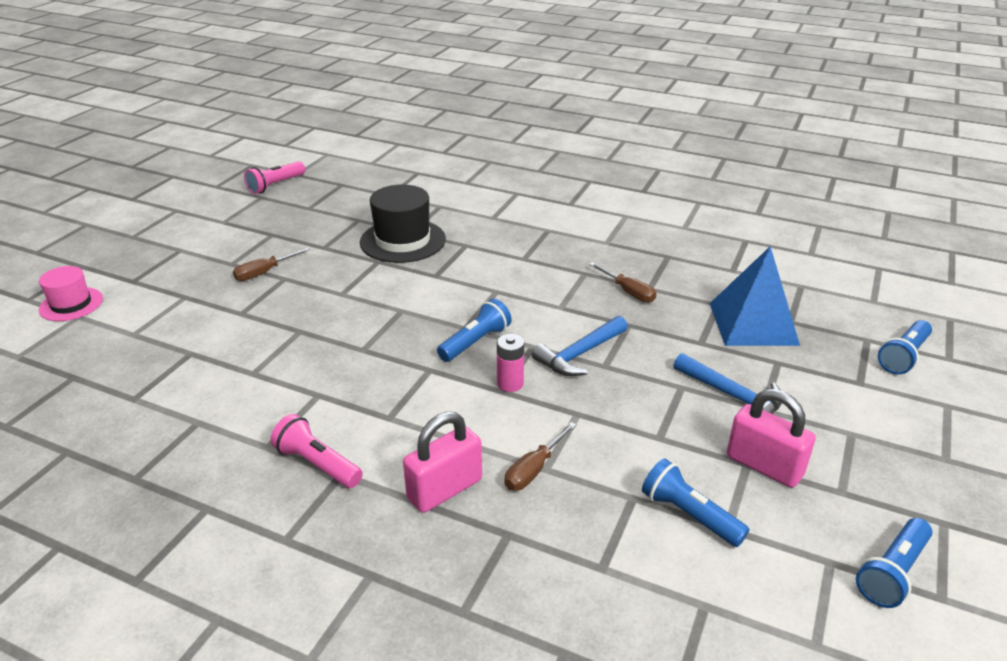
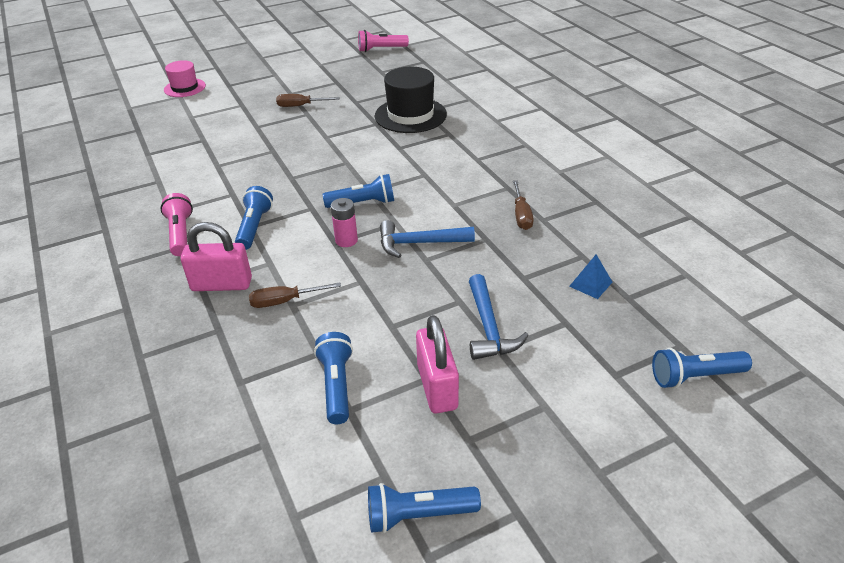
camera: 40 degrees right, 5 degrees up
(395, 416) = (254, 227): none -> blue flashlight
(753, 323) = (590, 284): blue pyramid -> blue pyramid, size x0.43

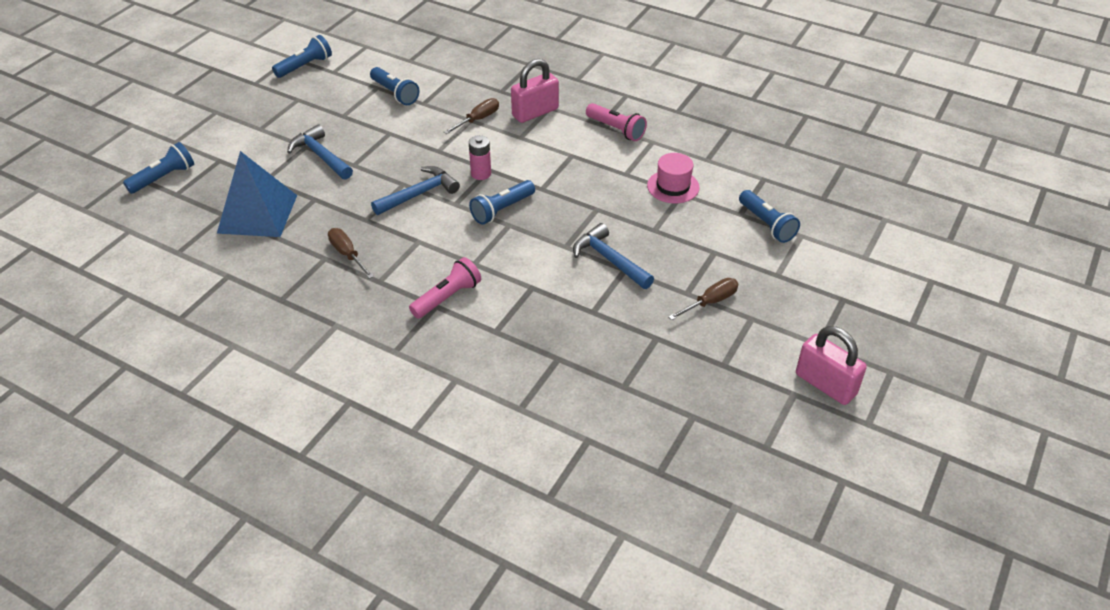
camera: 145 degrees right, 5 degrees up
(185, 88) = (882, 272): pink hat -> pink hat (673, 186)
(254, 227) = (567, 156): blue flashlight -> blue flashlight (767, 224)
(328, 144) = (609, 260): none -> blue hammer
(381, 49) = (755, 476): pink flashlight -> pink flashlight (447, 297)
(410, 115) = (567, 342): black hat -> none
(437, 387) = (333, 114): pink padlock -> pink padlock (825, 384)
(590, 284) = (257, 213): blue pyramid -> blue pyramid, size x2.32

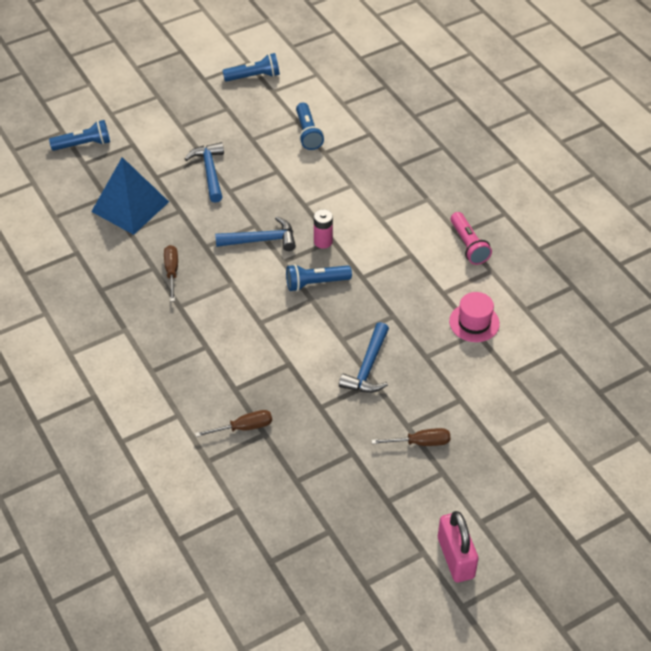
camera: 30 degrees right, 5 degrees up
(447, 297) = (219, 343): pink flashlight -> none
(478, 119) = (358, 187): brown screwdriver -> brown screwdriver (244, 427)
(535, 112) = (411, 199): pink padlock -> none
(609, 260) = (368, 367): blue hammer -> blue hammer turned 150 degrees counterclockwise
(767, 224) = (527, 394): blue flashlight -> none

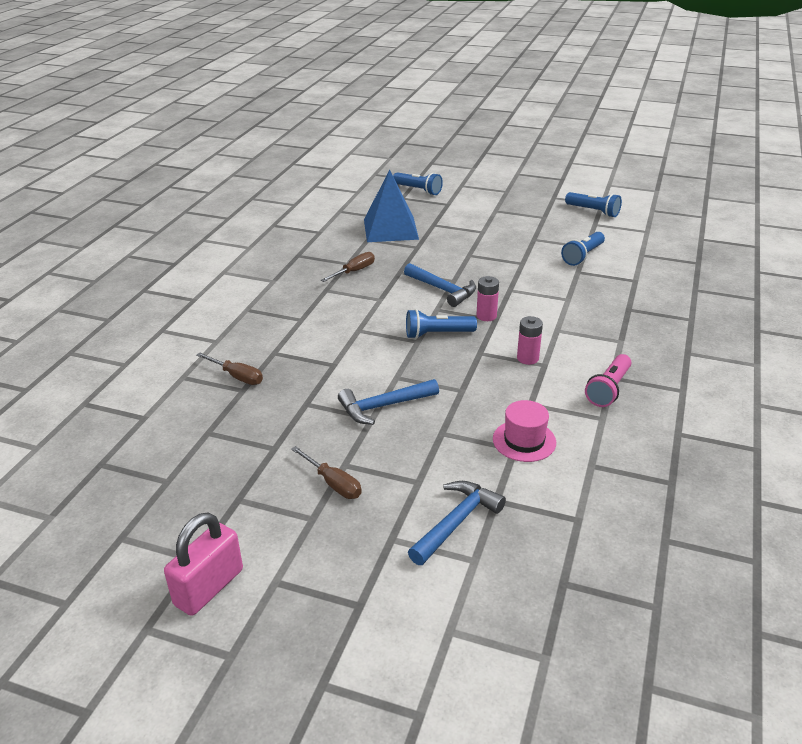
camera: 50 degrees right, 15 degrees down
(210, 172) = (473, 239): blue hammer -> blue hammer (456, 522)
(315, 283) = (437, 334): blue flashlight -> blue flashlight turned 45 degrees counterclockwise
(395, 258) = (527, 358): none -> pink battery

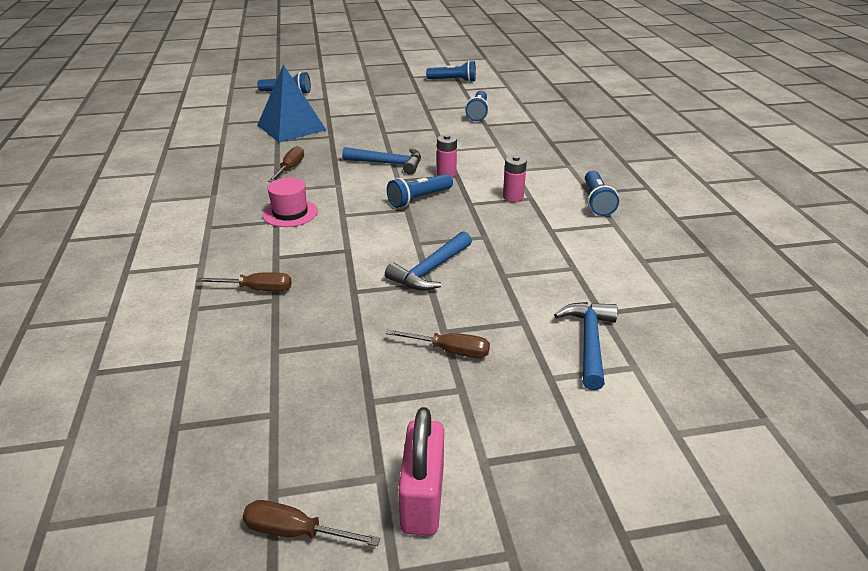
camera: 30 degrees left, 0 degrees up
(111, 570) = (295, 532): none -> brown screwdriver
(524, 441) = (575, 259): pink hat -> pink hat (290, 213)
(608, 389) = (597, 202): pink flashlight -> blue flashlight

